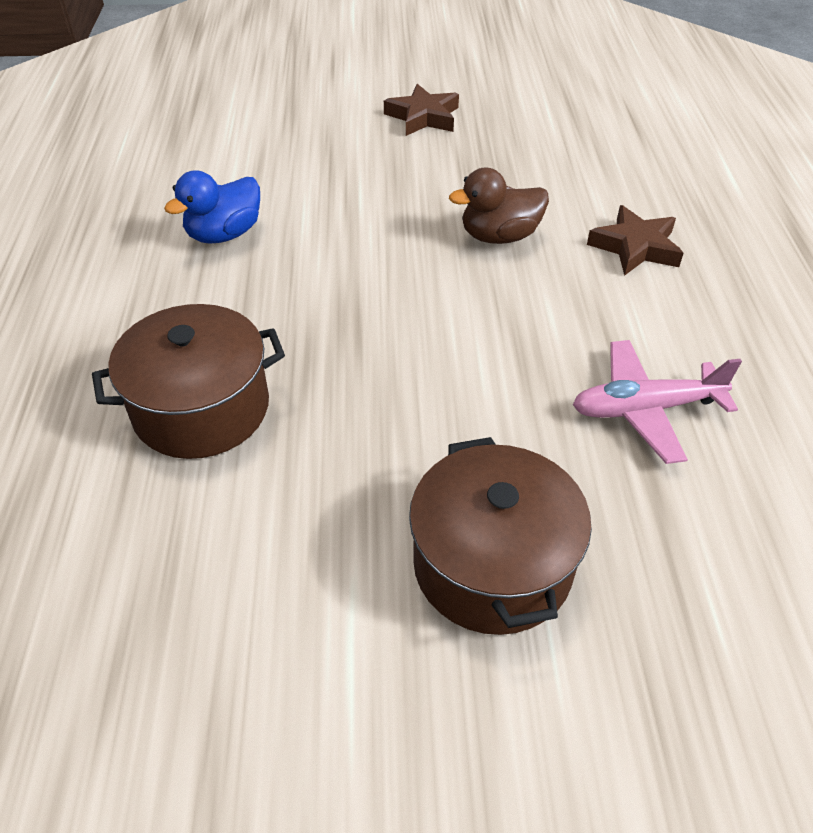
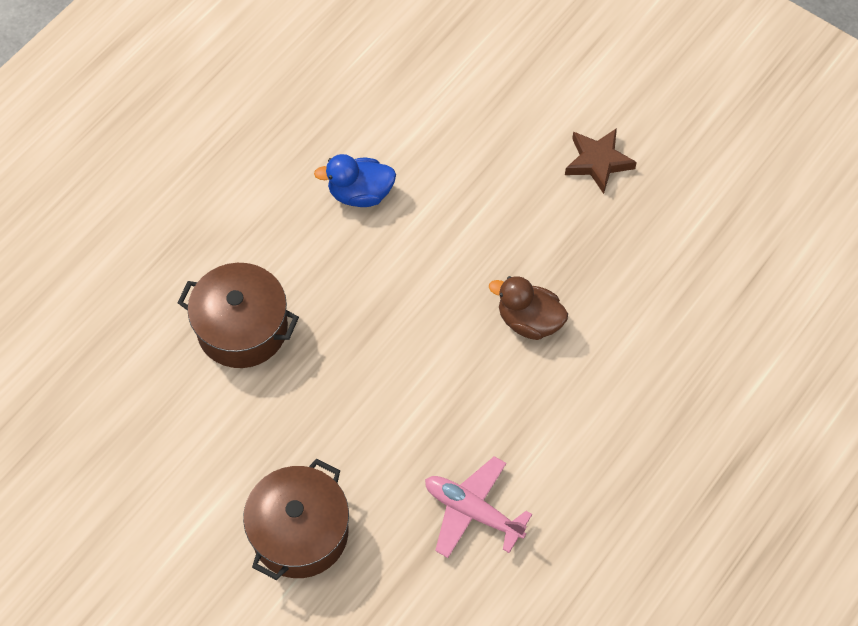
camera: 40 degrees right, 15 degrees up
(635, 247) = (608, 395): brown star -> none

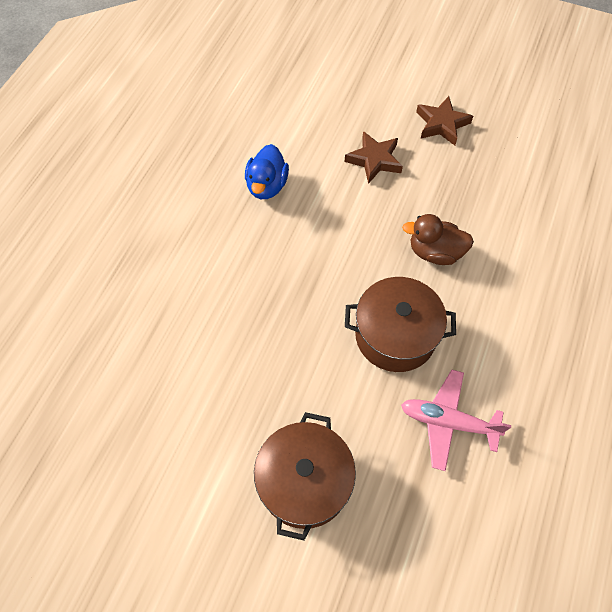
camera: 15 degrees left, 0 degrees up
(242, 328) = (201, 314): brown pot -> brown pot (395, 335)
(360, 193) = (267, 186): blue duck -> blue duck turned 60 degrees counterclockwise
(498, 190) = (374, 160): none -> brown star

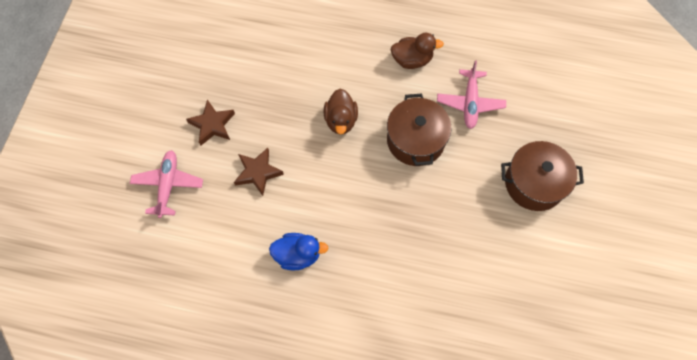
camera: 100 degrees left, 5 degrees up
(371, 82) = (168, 185): none -> pink plane
(526, 356) = (412, 60): none -> brown duck

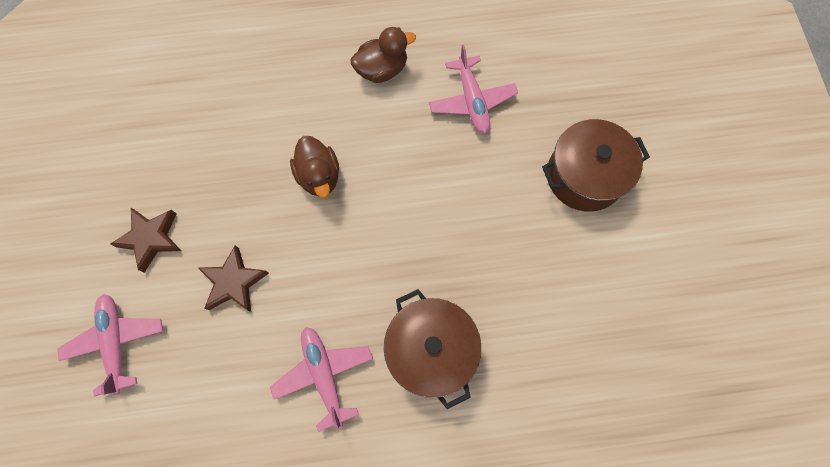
camera: 20 degrees left, 5 degrees up
(298, 255) = (324, 375): blue duck -> pink plane
(415, 140) = (422, 170): brown pot -> brown pot (430, 350)

